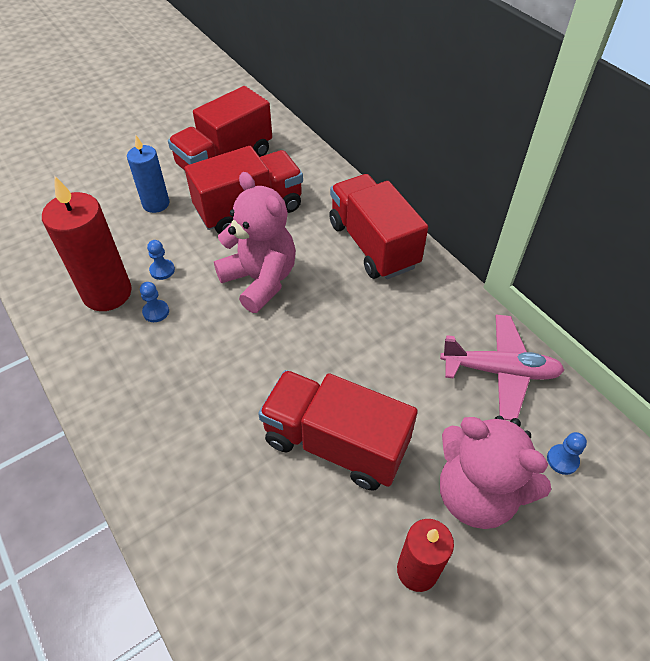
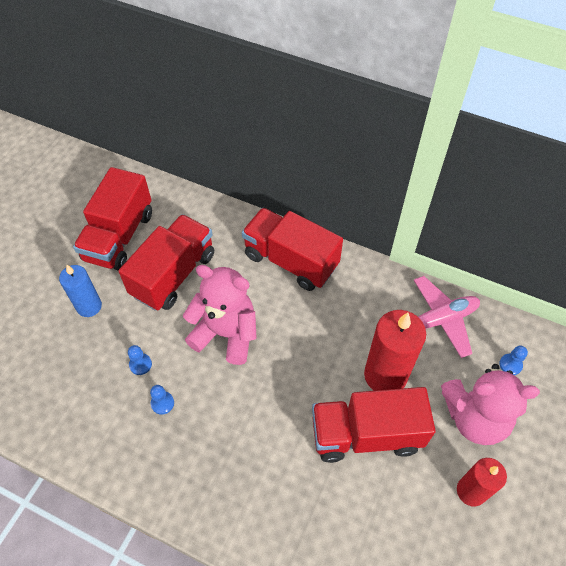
camera: 30 degrees left, 5 degrees up
(107, 293) = (109, 408): red candle -> red candle (385, 375)

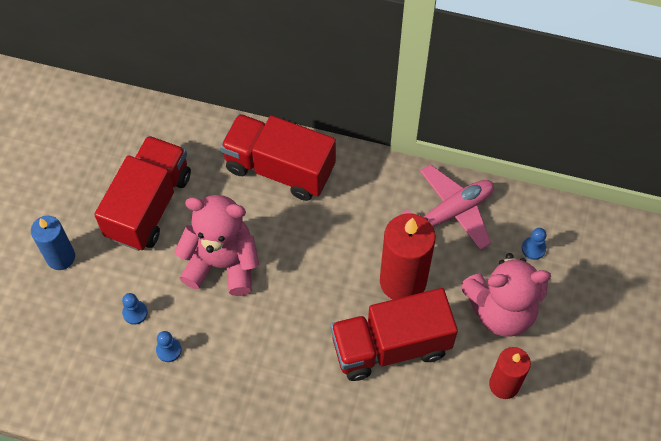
camera: 10 degrees left, 5 degrees up
(119, 236) = (75, 170): red truck -> none

